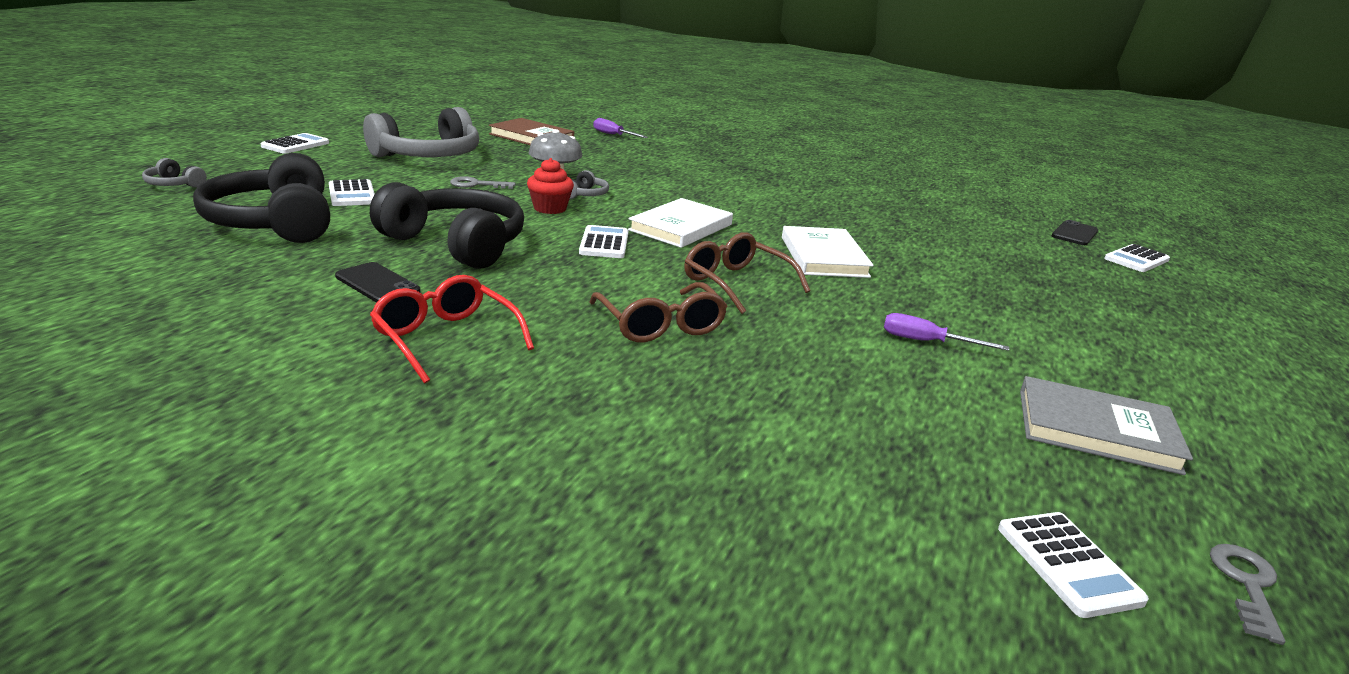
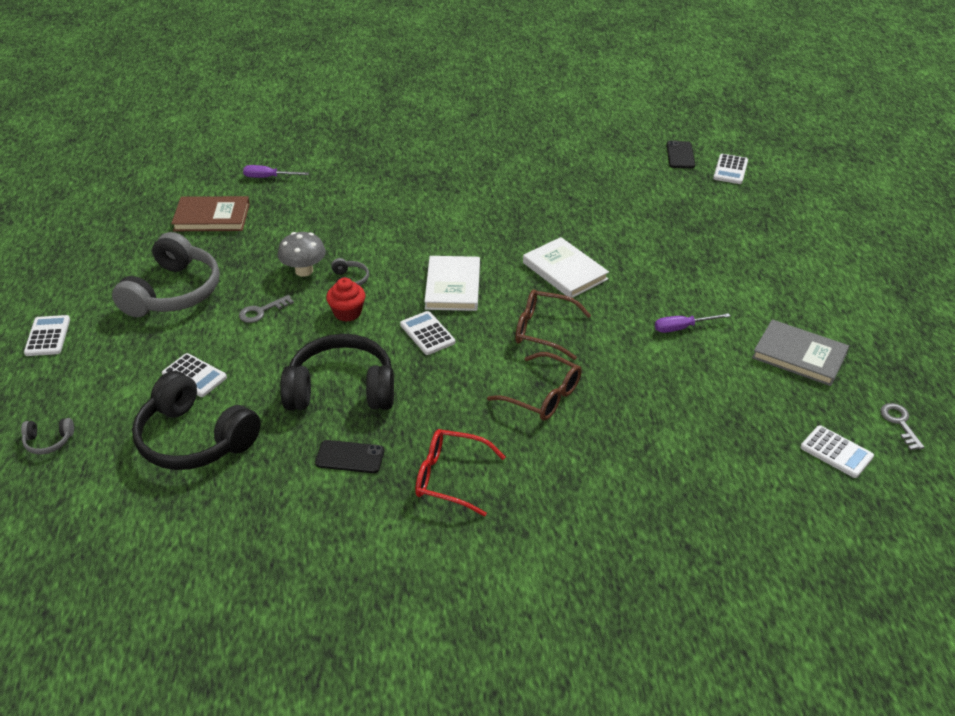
camera: 30 degrees left, 15 degrees up
(1096, 430) = (799, 355): grey book -> grey book turned 45 degrees clockwise

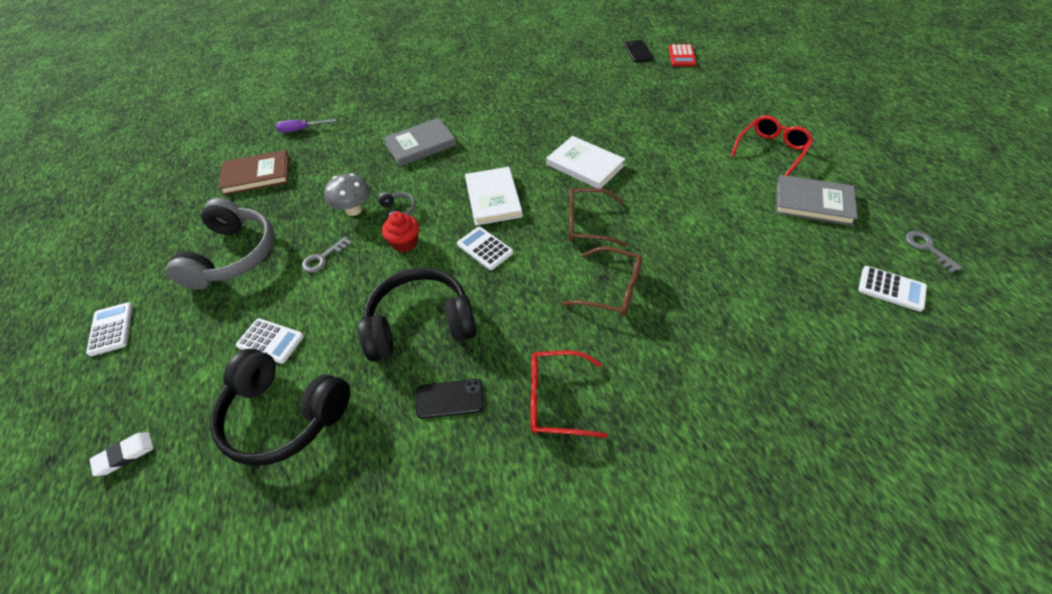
camera: 10 degrees left, 10 degrees up
(48, 441) = (125, 455): grey headphones -> white eraser
(393, 217) = (420, 145): none -> grey book
(682, 328) = (705, 197): purple screwdriver -> none
(730, 170) = (682, 56): white calculator -> red calculator
(782, 294) = (771, 150): none -> red glasses

